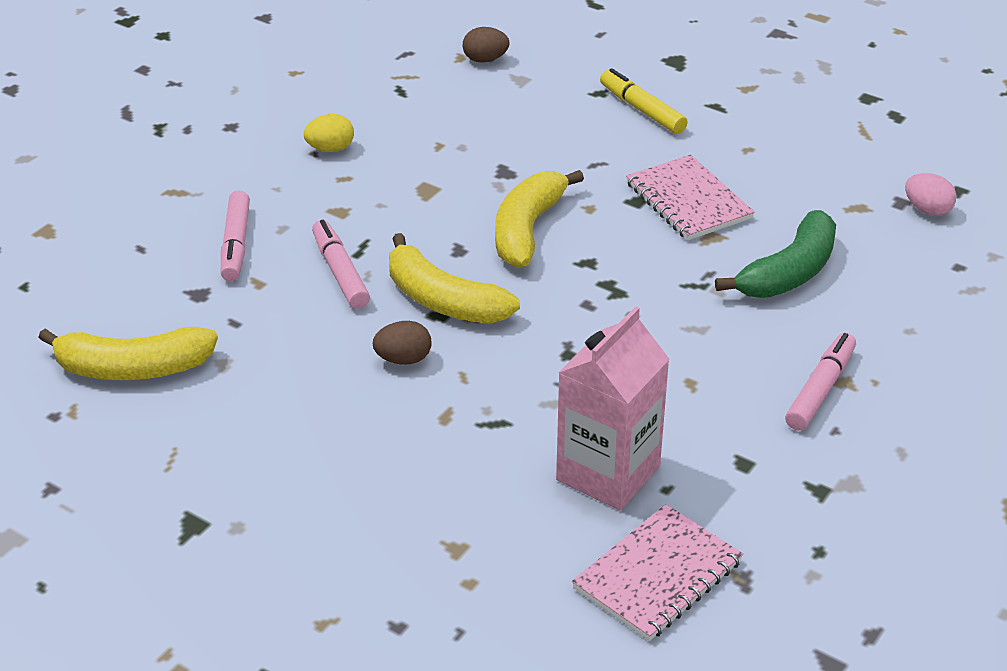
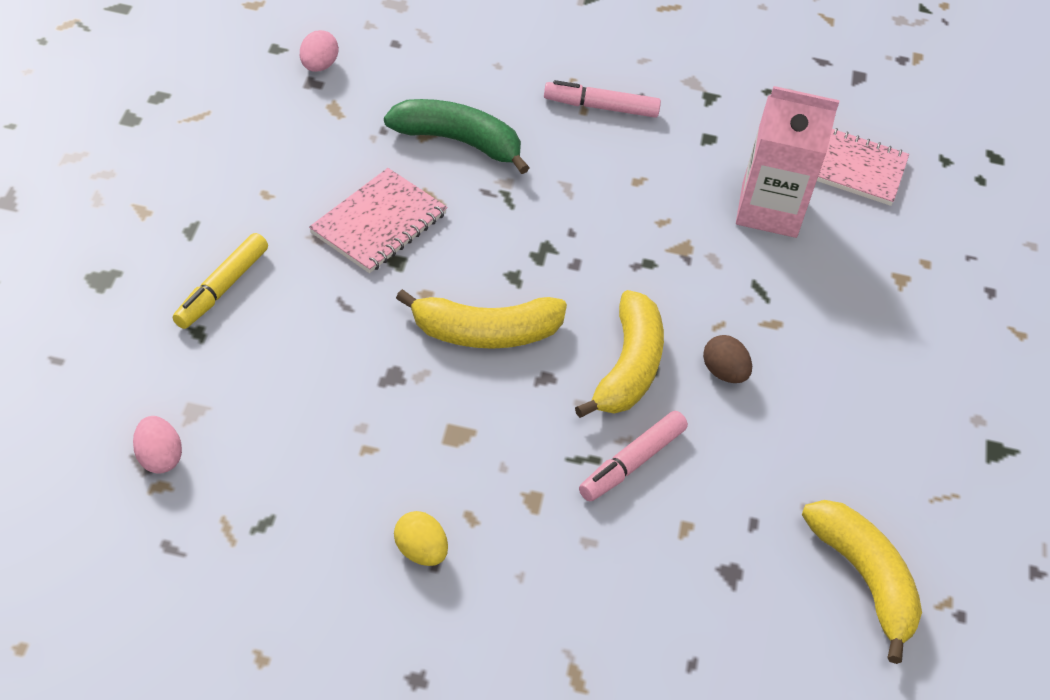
camera: 120 degrees left, 10 degrees up
(236, 244) = (637, 573): pink marker -> none
(485, 60) = (158, 458): brown egg -> pink egg

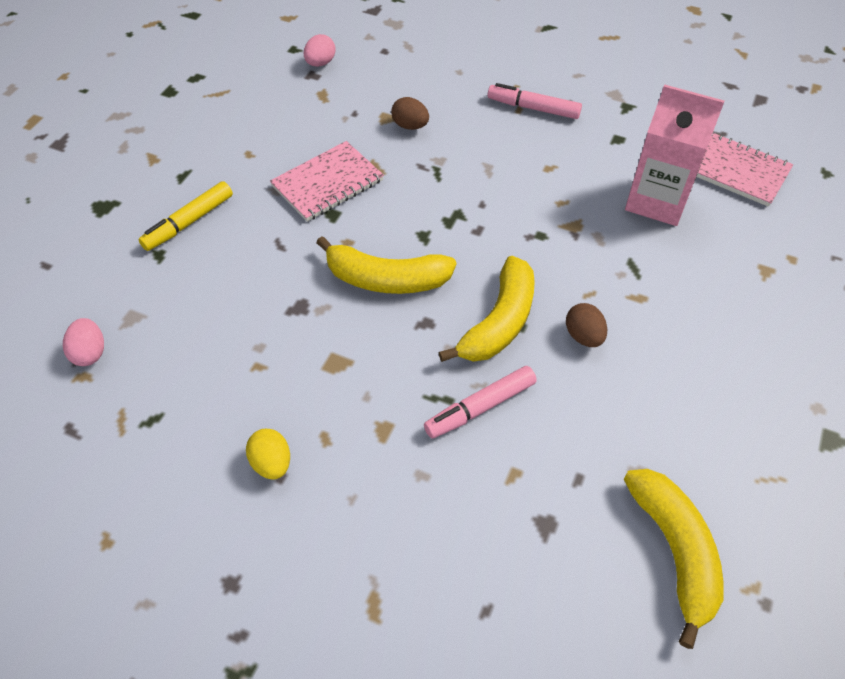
camera: 20 degrees right, 5 degrees up
(458, 141) = (410, 126): green banana -> brown egg

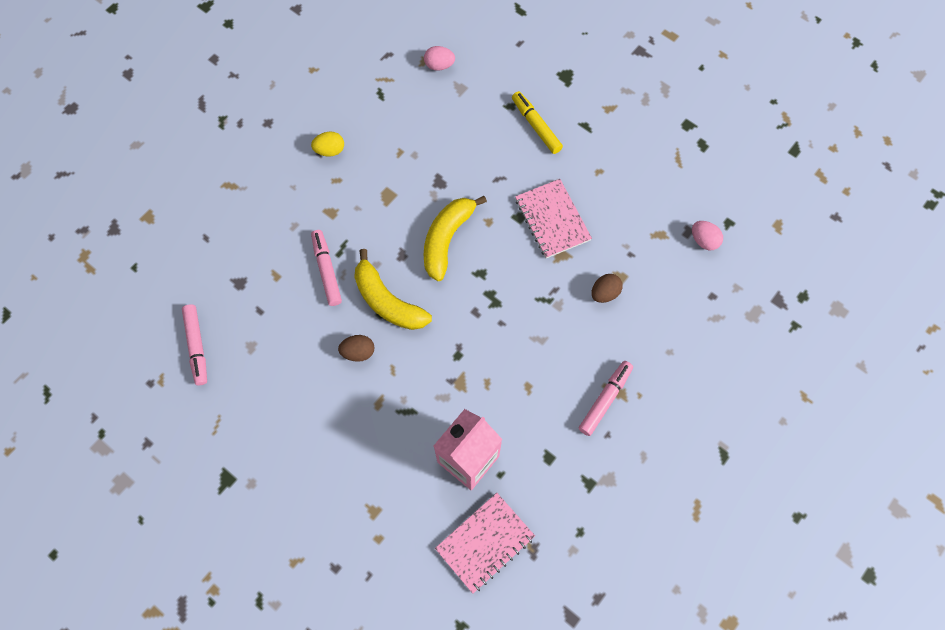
camera: 105 degrees right, 15 degrees up
(674, 551) = (197, 346): yellow banana -> pink marker

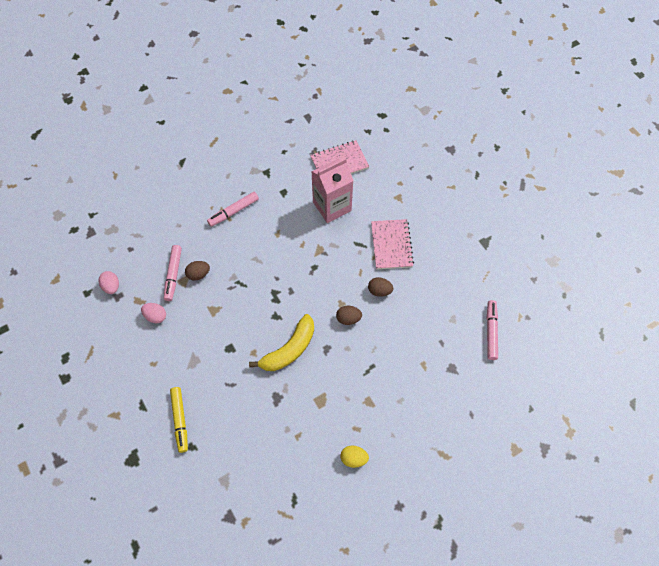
camera: 160 degrees left, 5 degrees down
(327, 270) = (385, 356): pink marker -> pink marker (173, 275)
(387, 301) = (348, 318): yellow banana -> brown egg
(439, 65) = (232, 511): pink egg -> pink egg (156, 316)
(552, 220) = (207, 338): pink notebook -> pink notebook (391, 245)

